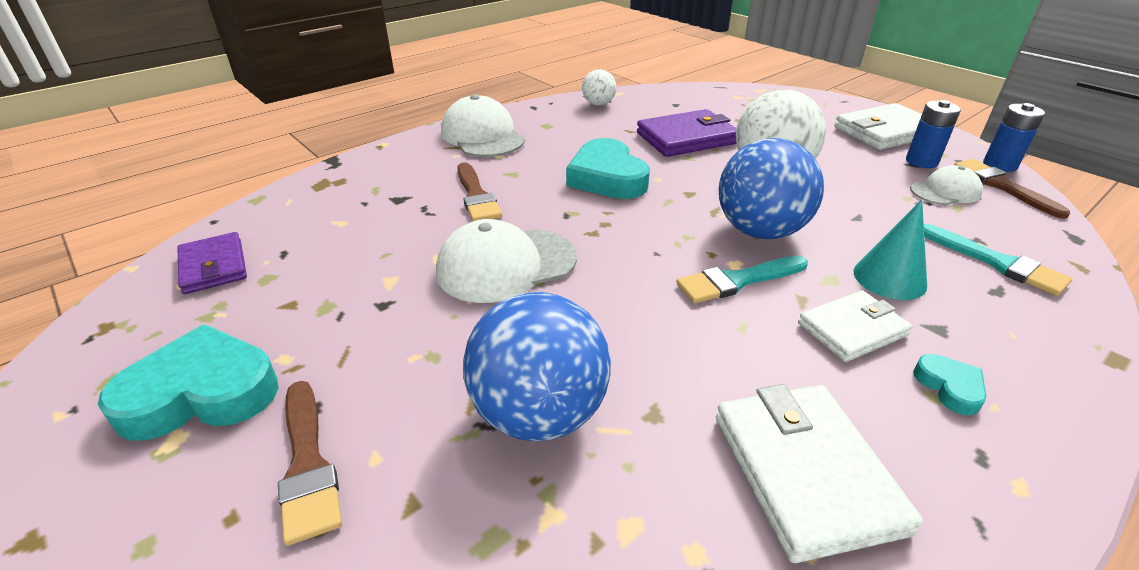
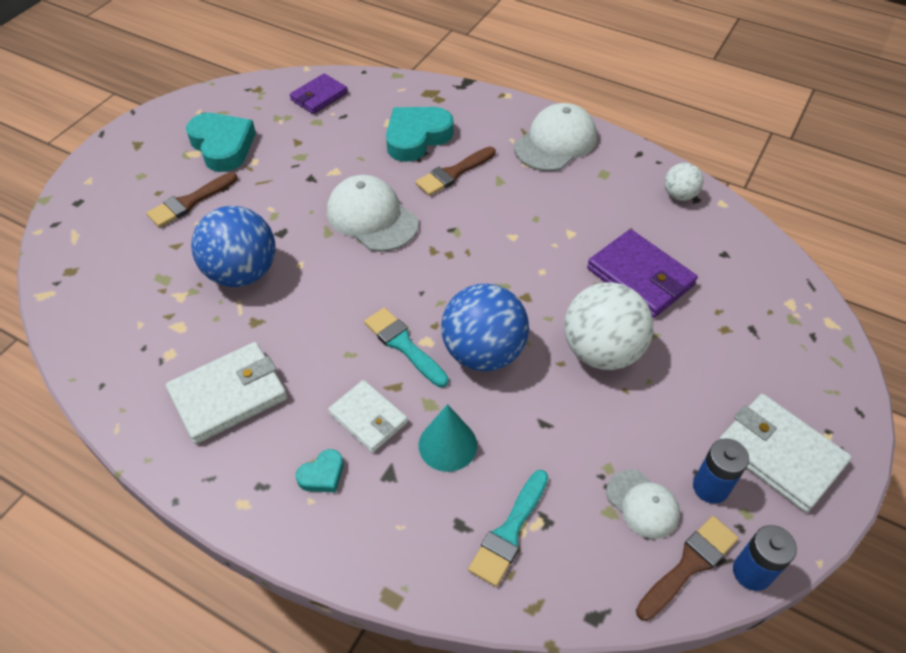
camera: 70 degrees right, 15 degrees up
(607, 177) = (524, 238): turquoise heart -> turquoise heart (416, 137)

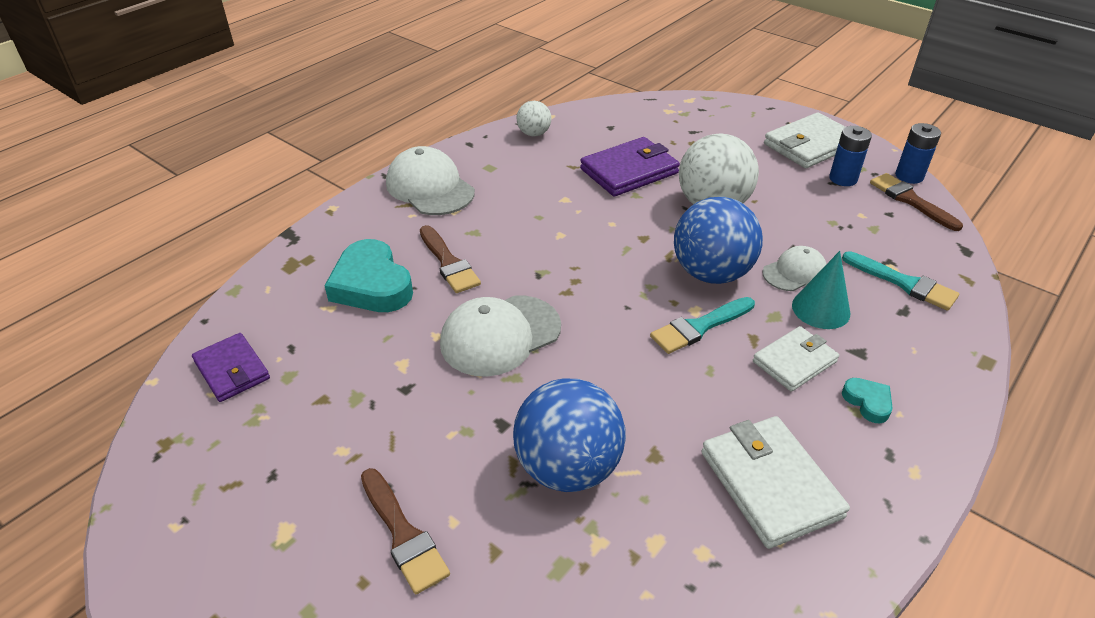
camera: 80 degrees left, 10 degrees down
(222, 146) = (287, 490): turquoise heart -> none
(642, 504) = (863, 211): white cap -> white cap (794, 272)

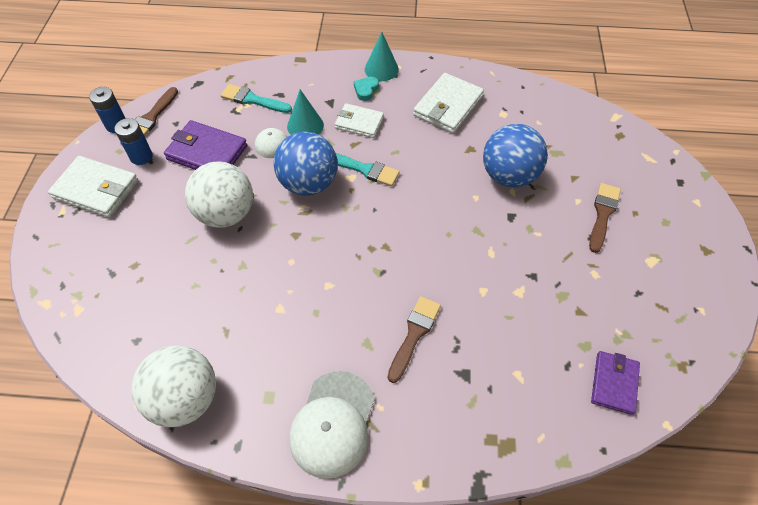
camera: 125 degrees left, 15 degrees up
(371, 284) = (476, 367): turquoise heart -> none
(500, 335) = (453, 257): white cap -> none
(534, 134) = (185, 398): white ball -> white ball, size x1.95
(629, 171) = (209, 287): purple wallet -> purple wallet (207, 152)
(904, 283) = (252, 100): turquoise brush -> turquoise brush turned 75 degrees counterclockwise
(916, 447) = (381, 69): none -> turquoise cone

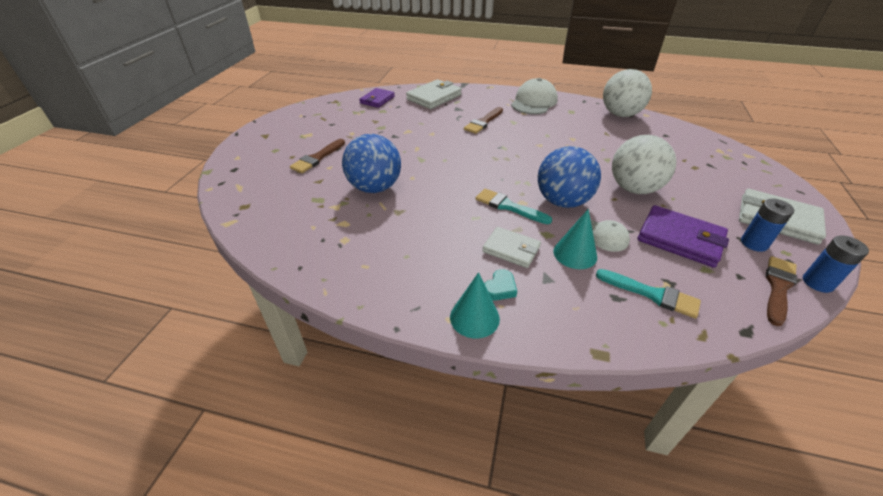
camera: 170 degrees left, 15 degrees down
(448, 106) = (402, 255): white wallet -> white wallet (434, 97)

